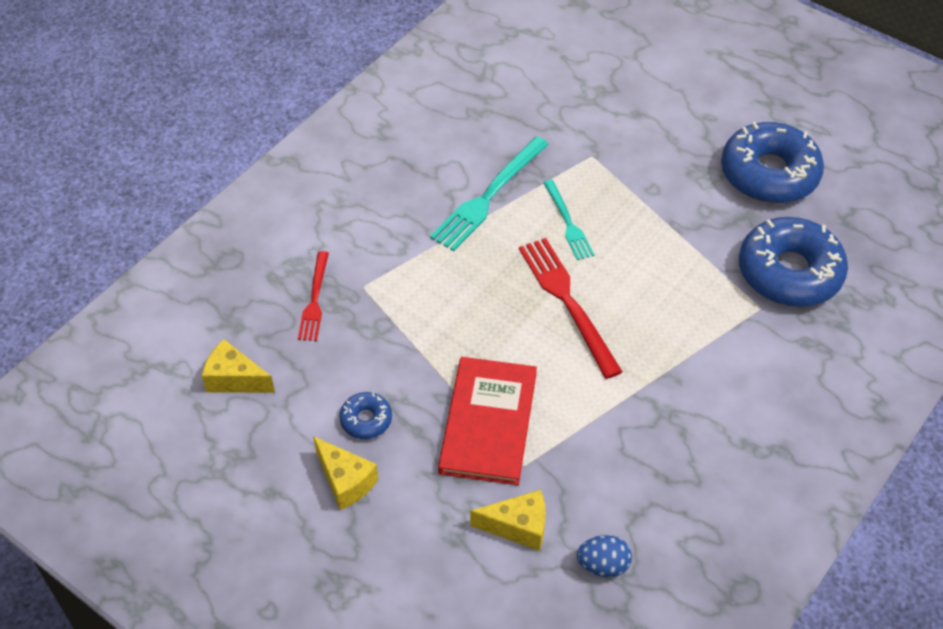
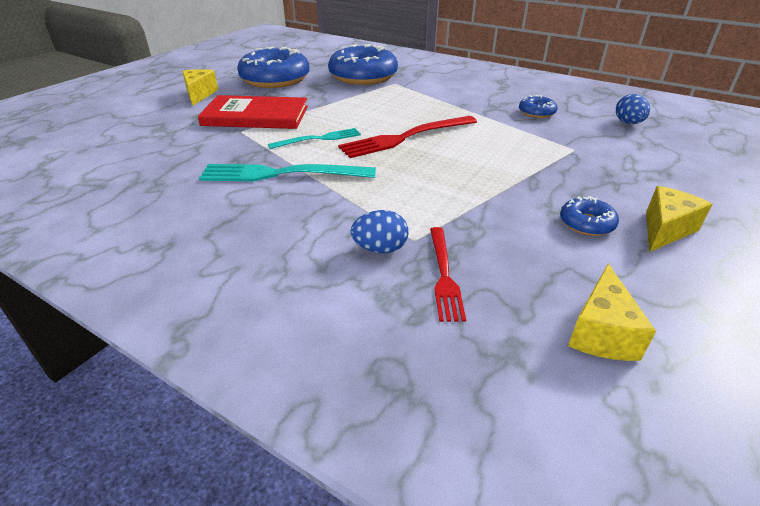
camera: 95 degrees left, 15 degrees down
(314, 299) = (444, 274): red fork -> red fork turned 90 degrees clockwise
(354, 263) = (380, 249): none -> blue egg
(488, 196) = (282, 174): turquoise fork -> turquoise fork turned 150 degrees clockwise
(488, 422) = (544, 164): red book -> red book (256, 116)
(518, 527) = (628, 150): yellow cheese -> yellow cheese (199, 94)
(643, 461) = (536, 113): none -> blue donut

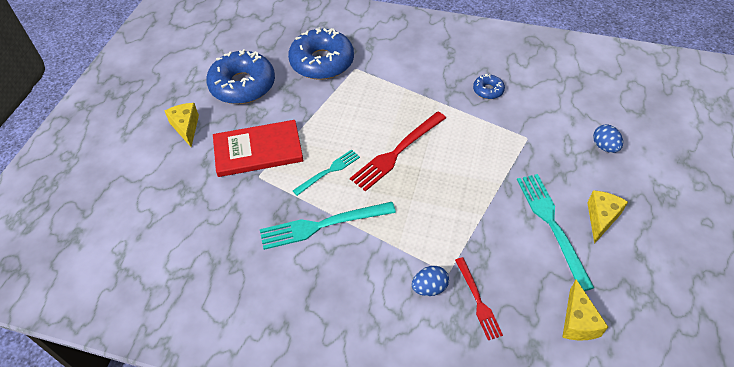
camera: 15 degrees left, 15 degrees up
(586, 223) = (552, 225): blue donut -> turquoise fork
(628, 123) = (560, 90): blue egg -> blue egg (604, 147)

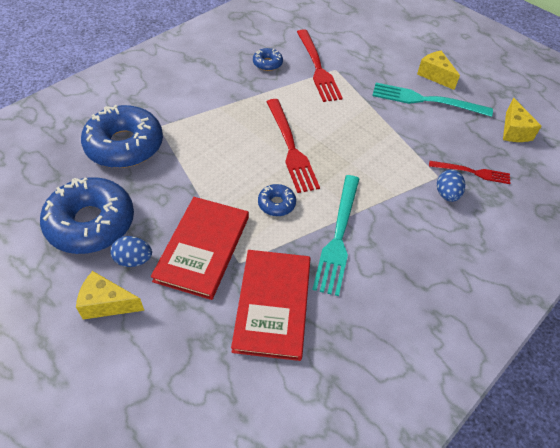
camera: 65 degrees left, 0 degrees up
(233, 212) = (272, 304): none -> red book
(328, 171) = (276, 204): turquoise fork -> blue donut
(517, 124) = (317, 67): none -> red fork
(578, 322) = (514, 131): yellow cheese -> yellow cheese turned 60 degrees clockwise
(604, 147) = (373, 40): blue egg -> blue egg (133, 260)

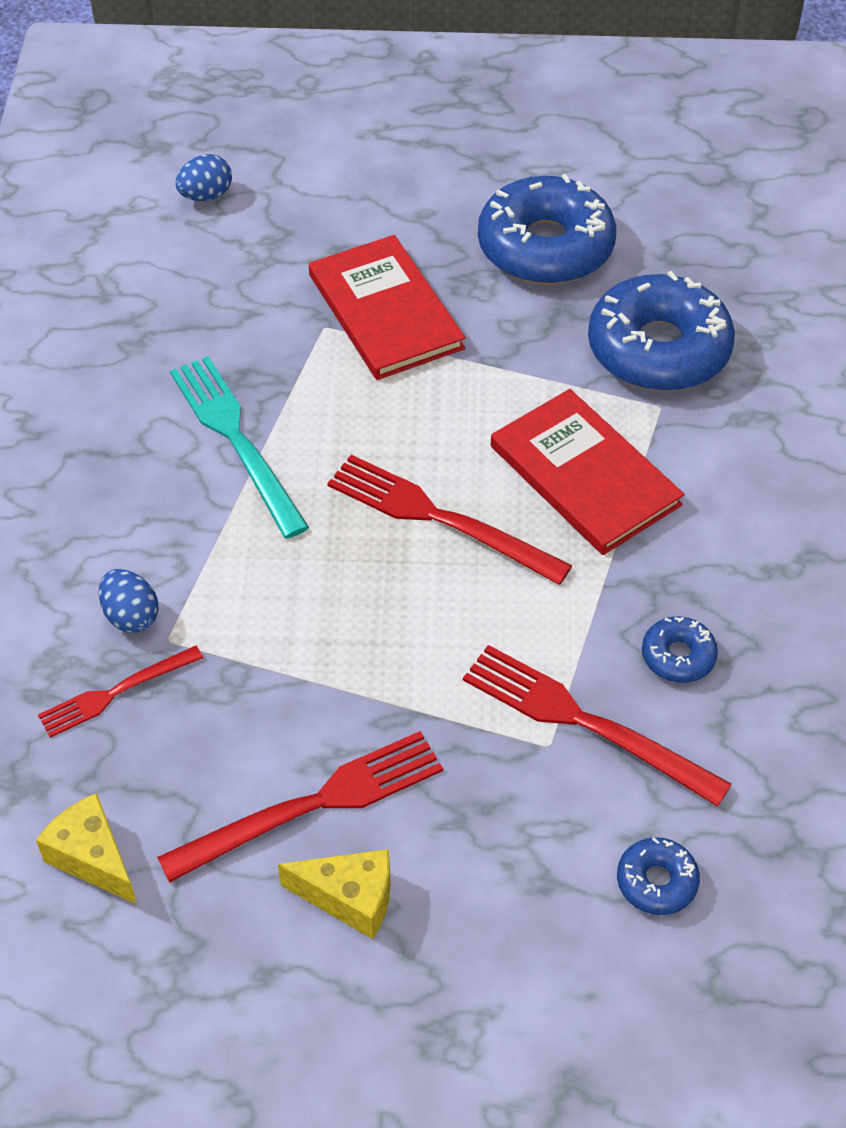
camera: 140 degrees right, 0 degrees up
(107, 304) = (412, 202): yellow cheese -> none
(133, 260) = (444, 250): blue egg -> blue egg (206, 195)
(272, 304) = (237, 315): red book -> red book (585, 475)
(276, 204) = (361, 422): blue donut -> blue donut (656, 882)
(426, 100) = (312, 806): turquoise fork -> red fork

